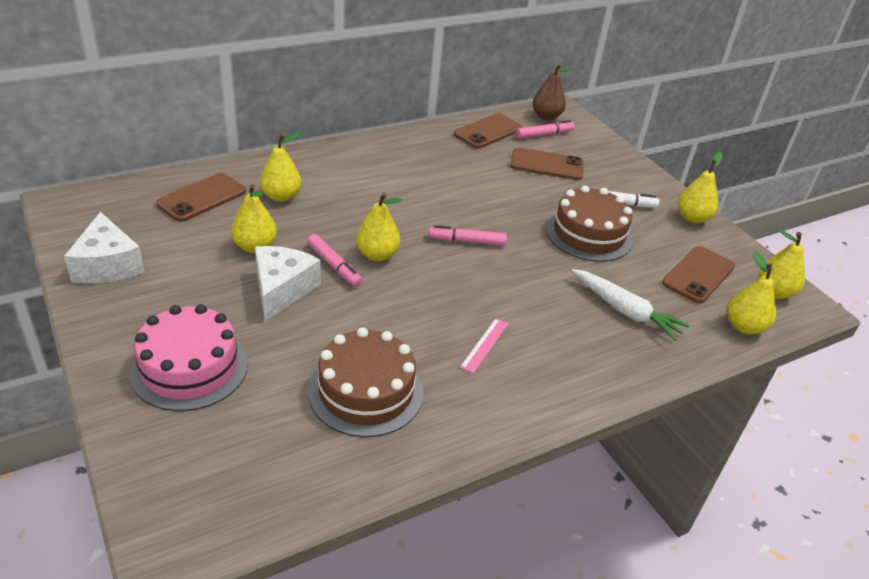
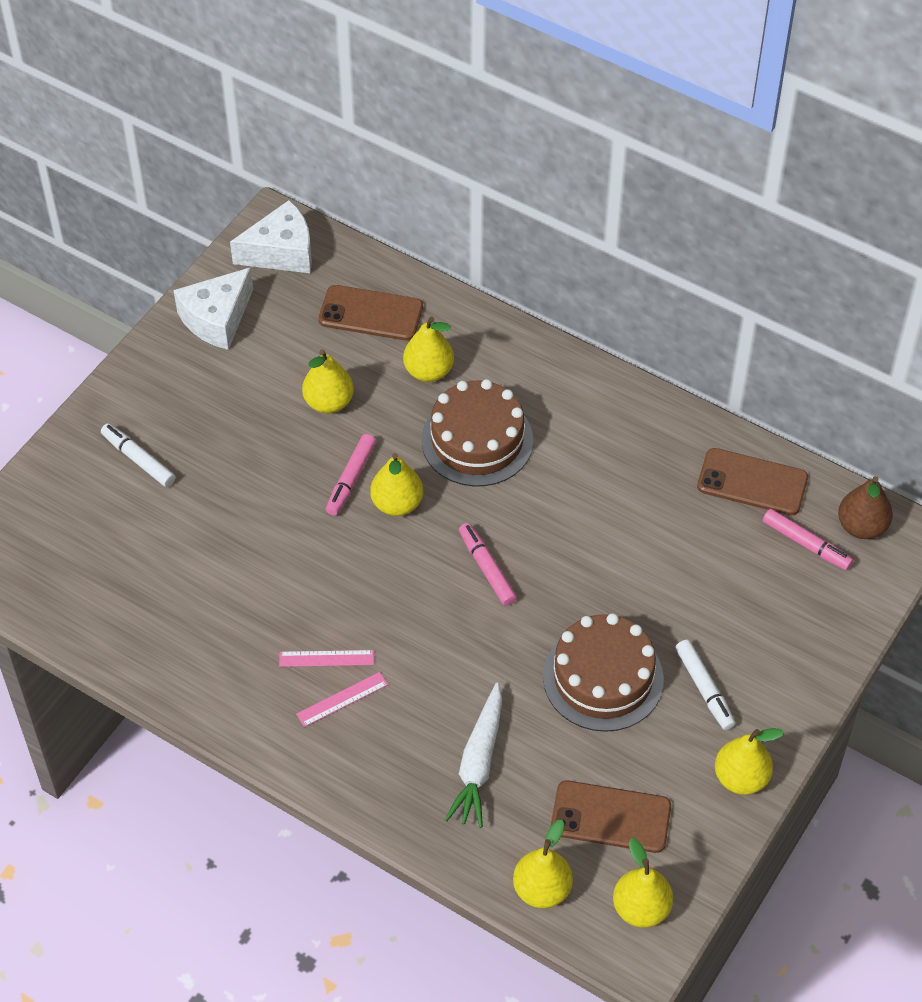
camera: 65 degrees right, 15 degrees up
(189, 367) = (138, 459): pink cake -> white marker
(282, 289) = (283, 461): white cheese -> white cheese (281, 252)
(366, 391) = (197, 596): brown cake -> brown cake (477, 440)
(528, 352) = (342, 699): none -> pink ruler
(546, 165) = (727, 577): brown phone -> none

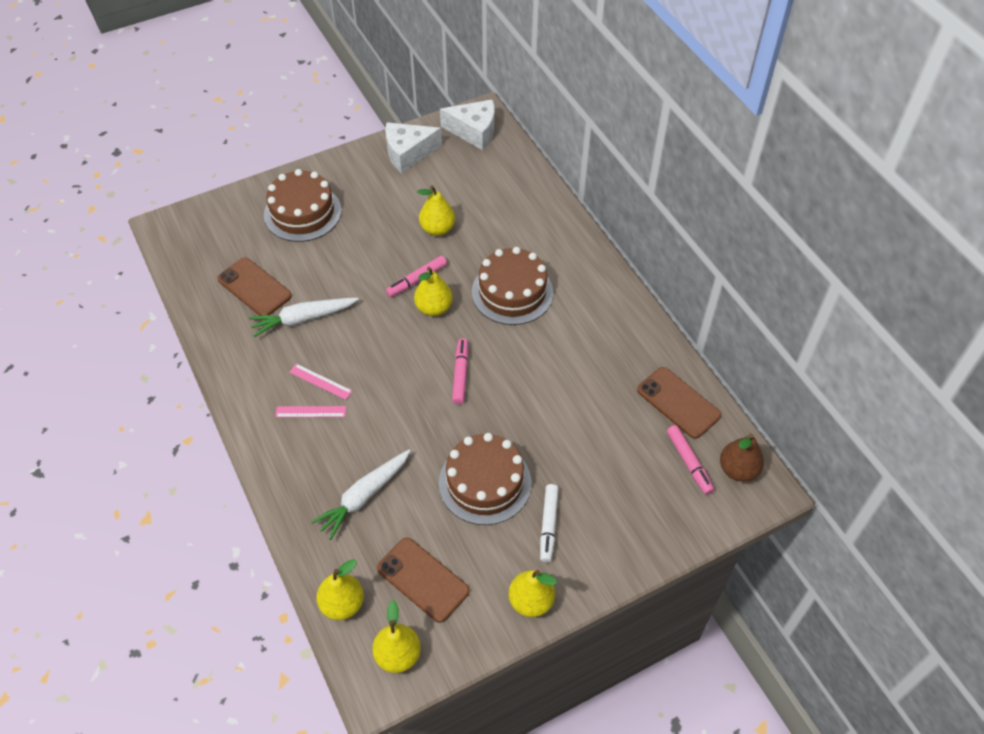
camera: 30 degrees right, 0 degrees up
(138, 459) = (302, 212): white marker -> brown cake
(246, 593) = (303, 319): none -> white carrot
(371, 313) = (501, 188): brown phone -> brown phone (254, 287)
(429, 371) = (512, 237): yellow pear -> none

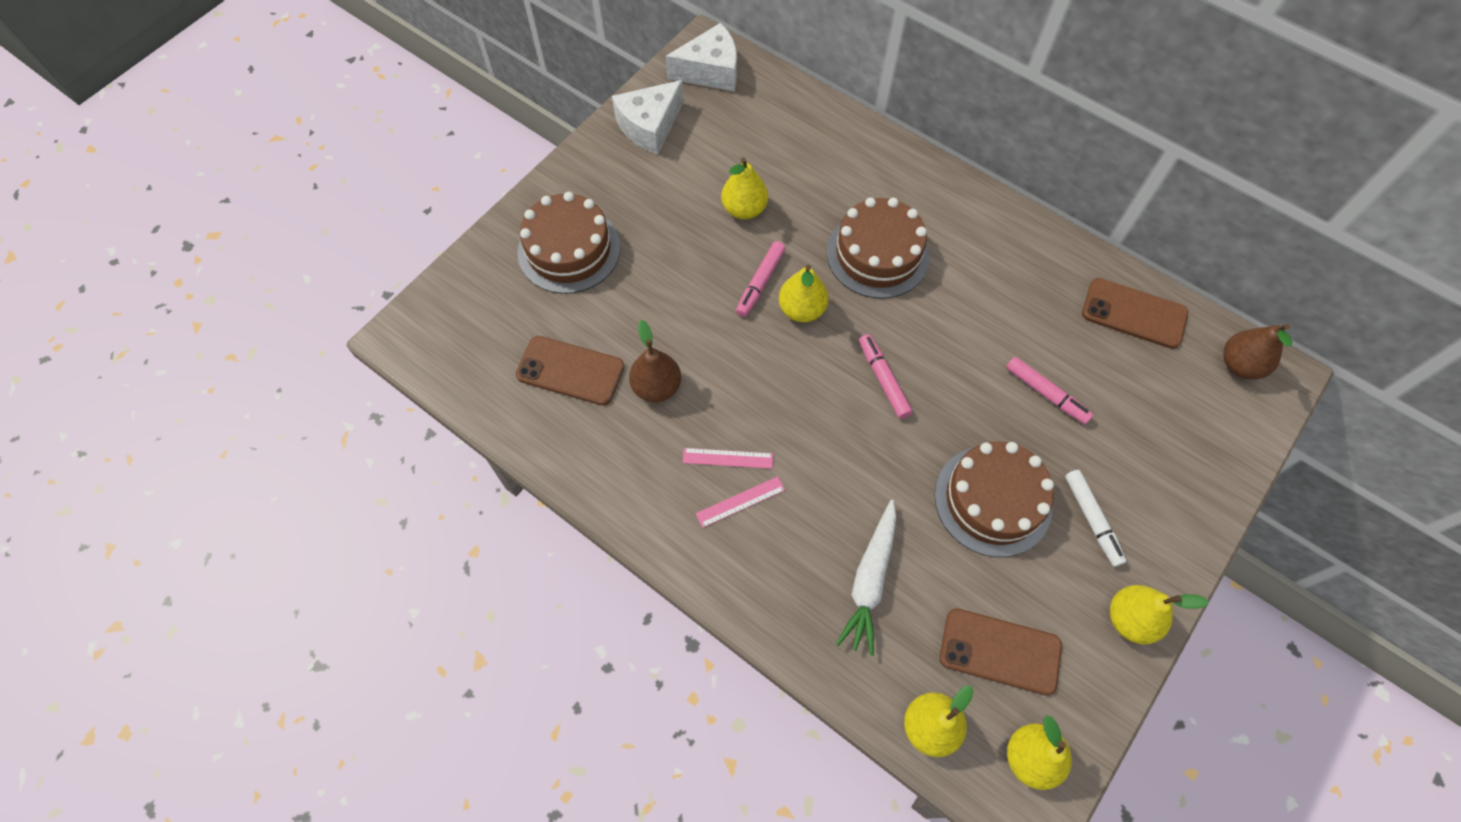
camera: 25 degrees left, 10 degrees up
(303, 319) = (656, 387): white carrot -> brown pear
(689, 462) = (1187, 379): pink marker -> pink marker (1046, 394)

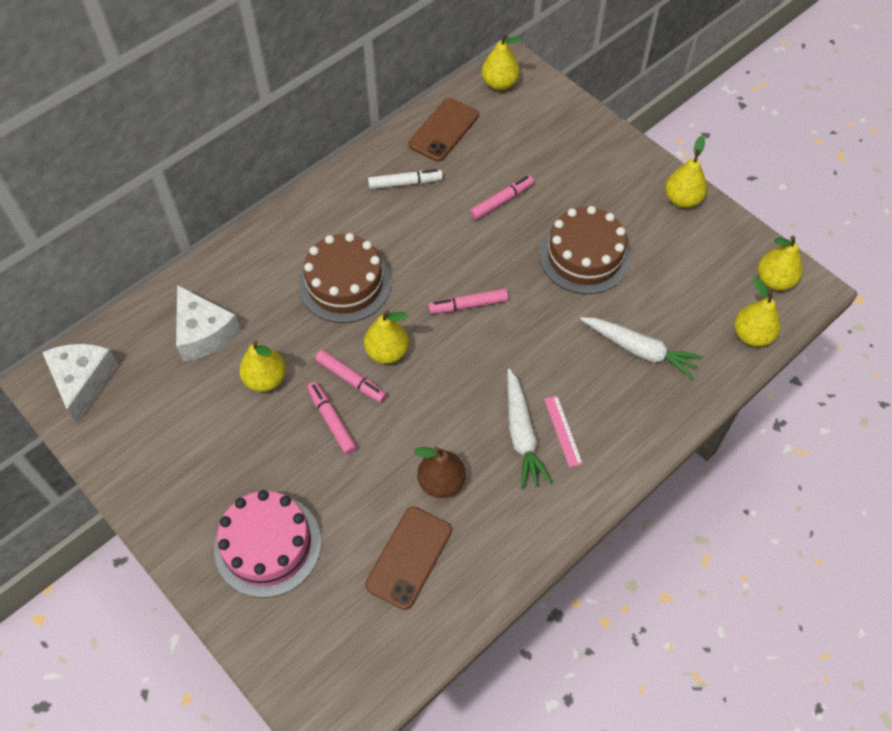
camera: 80 degrees left, 5 degrees down
(569, 250) = (268, 545): brown cake -> pink cake
(649, 126) = (135, 449): white cheese -> white cheese (204, 333)
(709, 275) = (332, 421): none -> pink marker
(728, 458) = (521, 434): pink ruler -> white carrot
(1000, 651) = (700, 280): brown phone -> none
(1092, 520) = (607, 201): white marker -> white marker (405, 183)
(1240, 365) = (500, 83): brown pear -> yellow pear

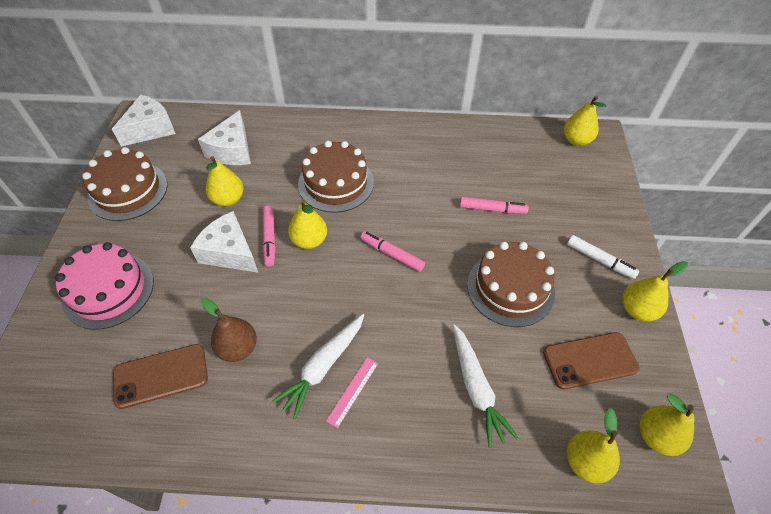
camera: 45 degrees right, 5 degrees down
(153, 455) = (128, 191): none -> brown cake
(332, 421) = (230, 252): pink marker -> white cheese
(405, 183) = (442, 154): white marker -> white marker (600, 260)
(444, 130) = (504, 142): brown phone -> brown phone (590, 360)

